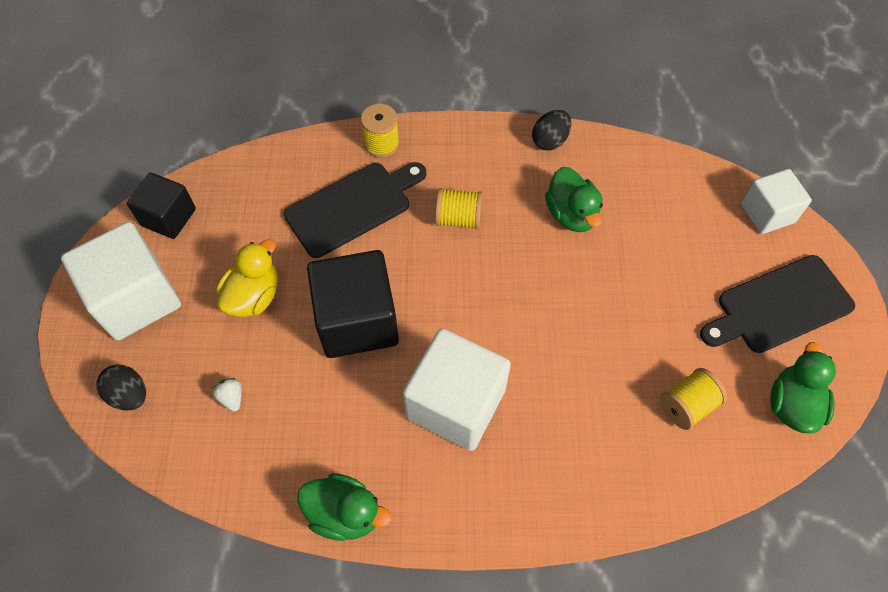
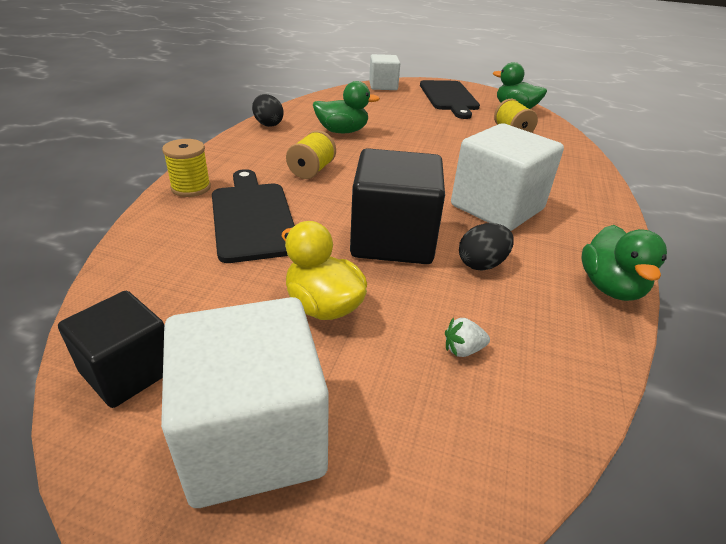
camera: 75 degrees left, 25 degrees down
(129, 395) = (433, 472): black egg -> black egg (481, 264)
(345, 513) = (610, 287): green duck -> green duck turned 150 degrees clockwise

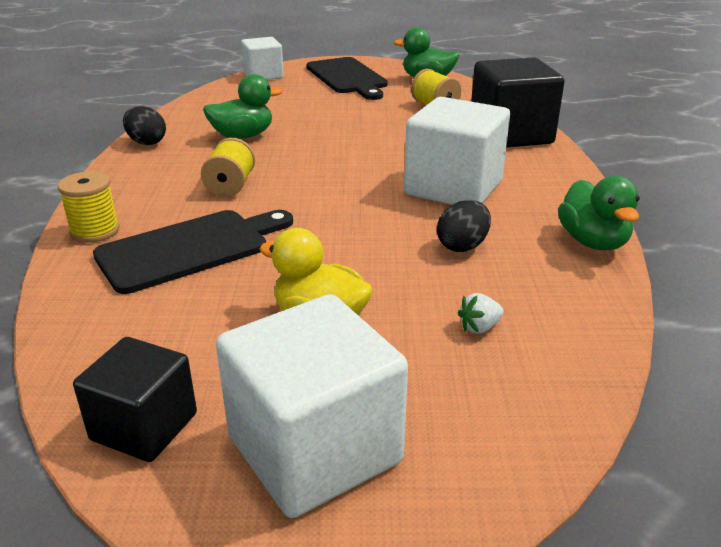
camera: 15 degrees left, 5 degrees down
(252, 217) = (190, 249): black cutting board -> black cutting board turned 90 degrees clockwise
(392, 240) = (360, 241): black cube -> black cube (510, 134)

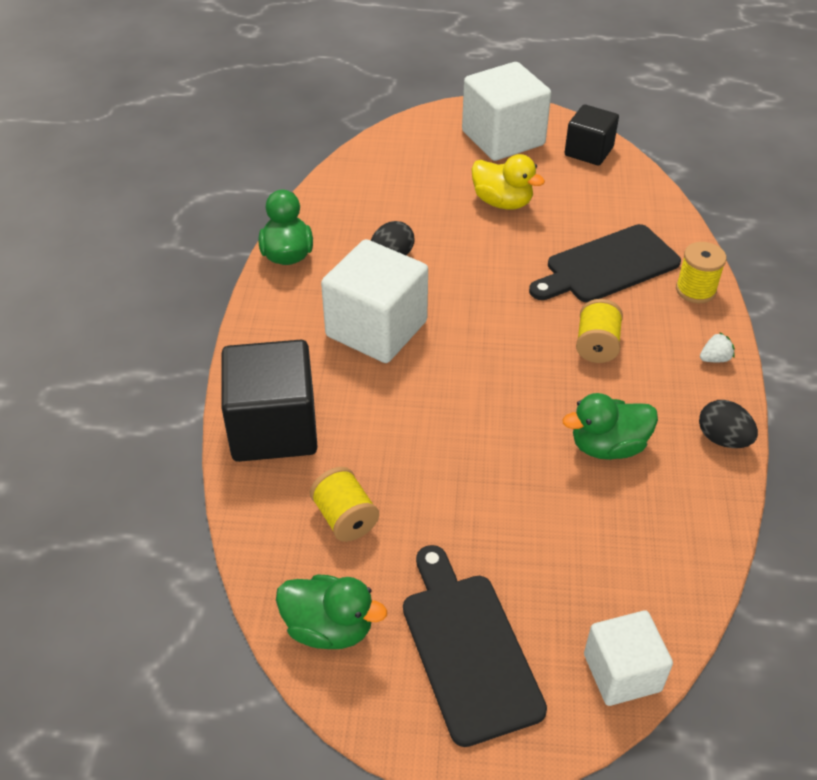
camera: 175 degrees left, 15 degrees up
(479, 327) = (403, 192): white strawberry -> white strawberry (714, 359)

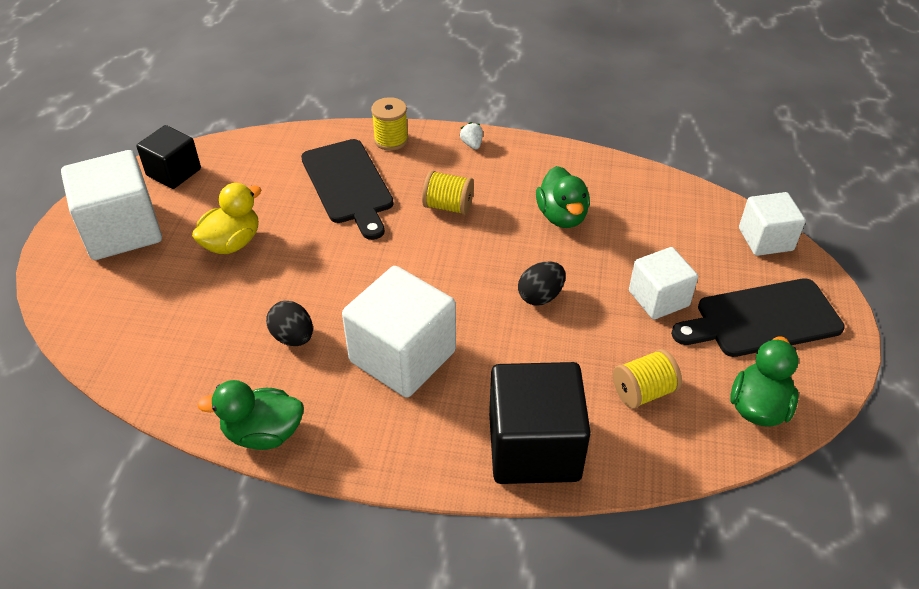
camera: 85 degrees left, 0 degrees up
(486, 539) = (658, 298): none -> white cube
(722, 439) = (555, 155): black egg -> black egg (540, 296)

